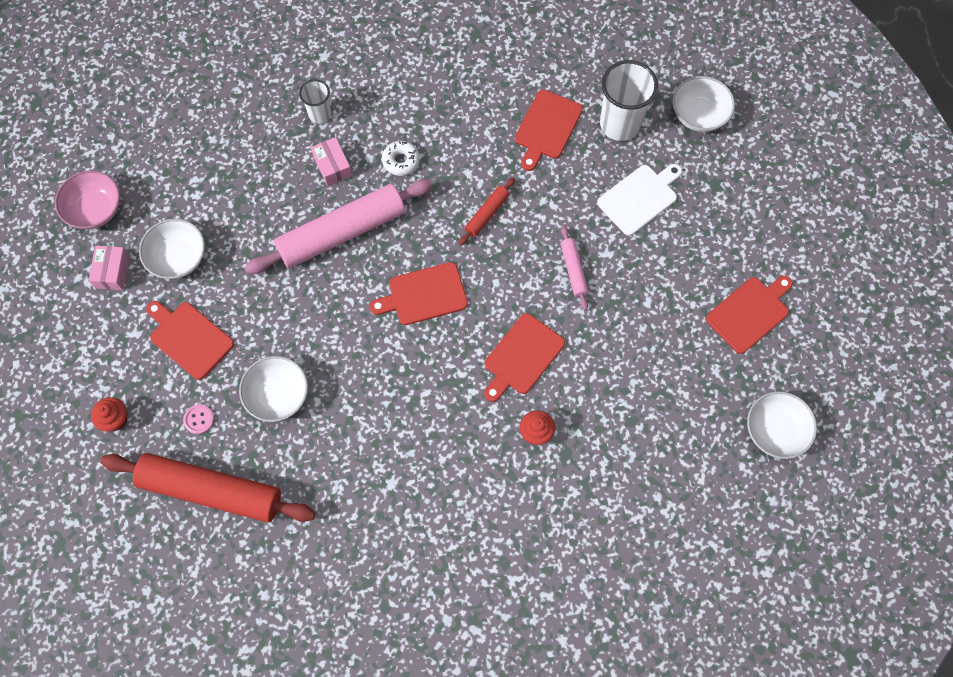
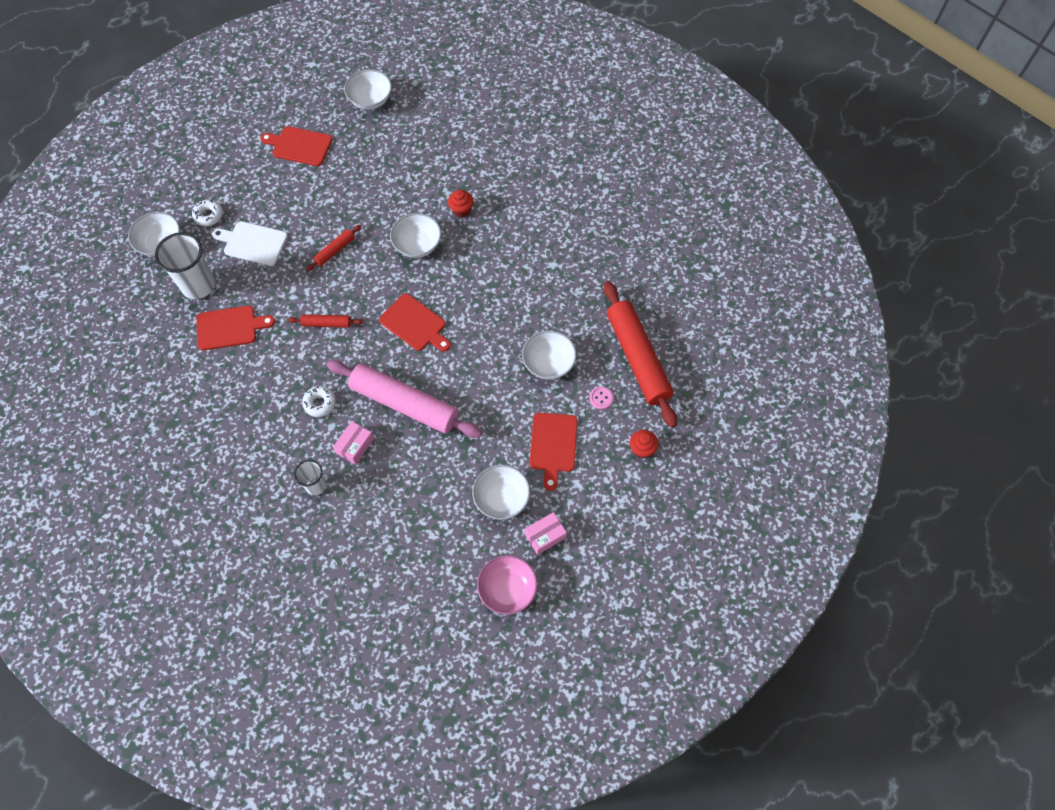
camera: 125 degrees left, 5 degrees down
(522, 356) = (417, 245): red cutting board -> white bowl
(573, 270) = (335, 251): pink rolling pin -> red rolling pin
(707, 174) = (208, 215): none -> white donut

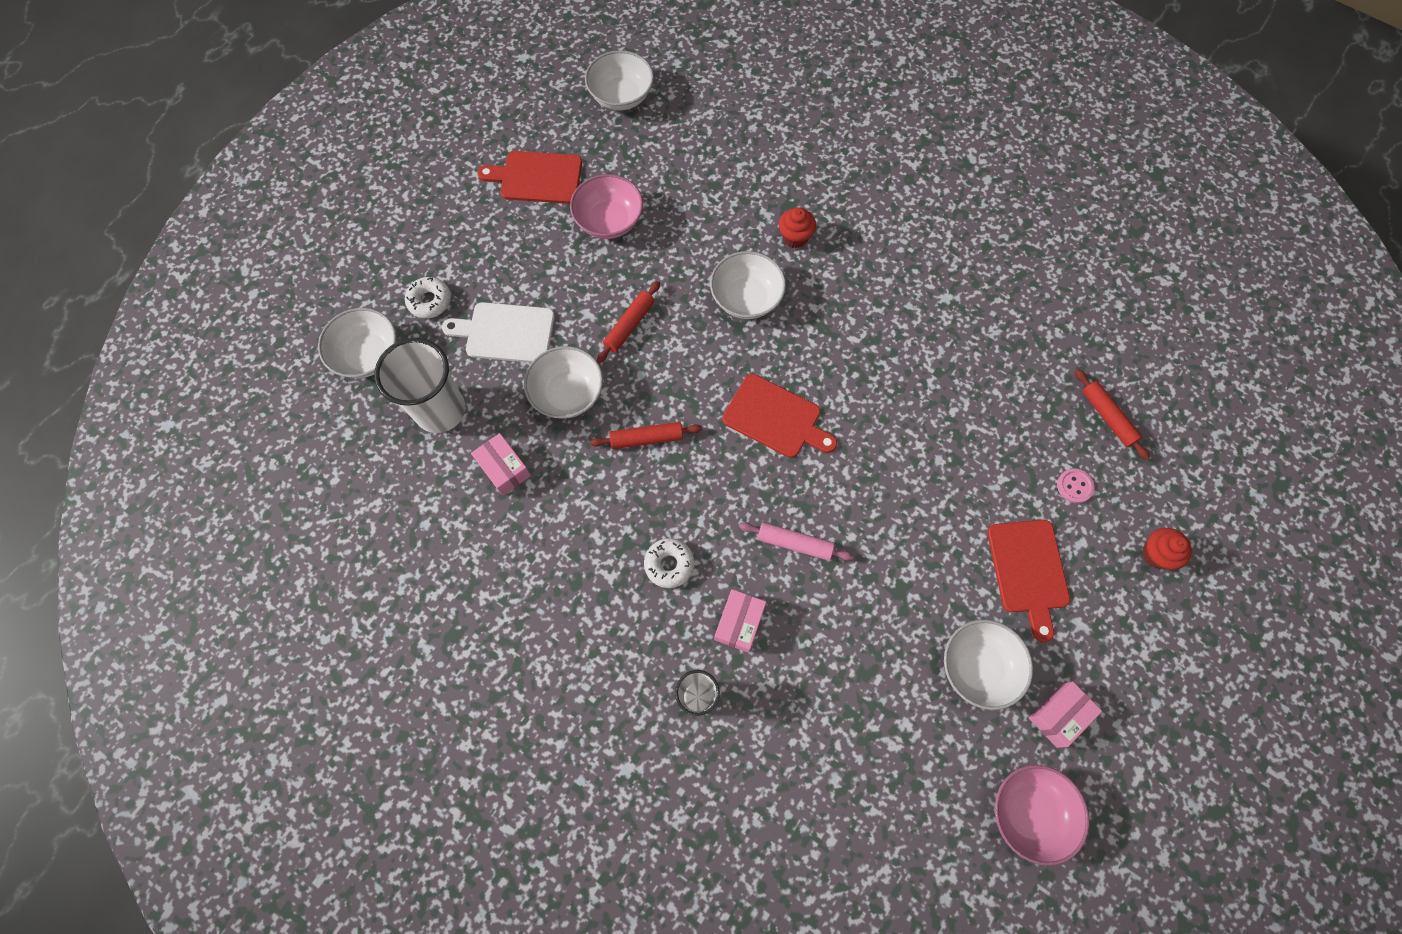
camera: 10 degrees left, 5 degrees up
(230, 328) = (504, 468): red cutting board -> pink box
(340, 181) = (609, 221): none -> pink bowl
(404, 403) = (794, 543): pink rolling pin -> pink rolling pin, size x0.45
(548, 363) = (984, 445): white bowl -> white bowl (567, 393)
(638, 358) = (1107, 417): red rolling pin -> red rolling pin, size x0.45

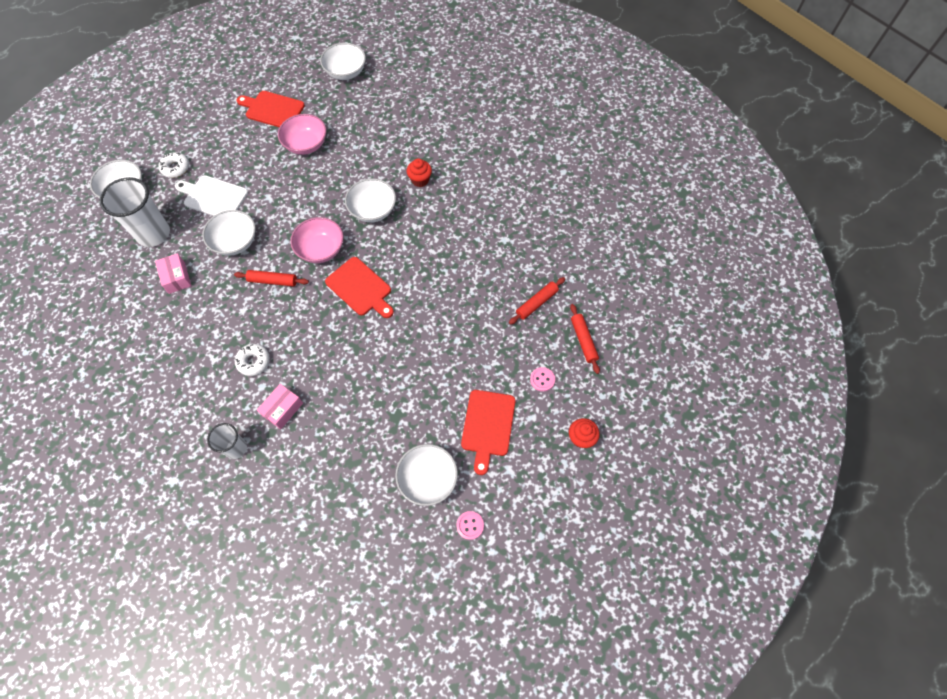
camera: 15 degrees right, 5 degrees down
(629, 325) = (291, 210): red rolling pin -> red rolling pin (537, 303)
(794, 543) = (339, 369): pink rolling pin -> none
(1029, 812) = (423, 583): pink bowl -> pink bowl (321, 249)
(1059, 715) = (470, 525): pink box -> pink button

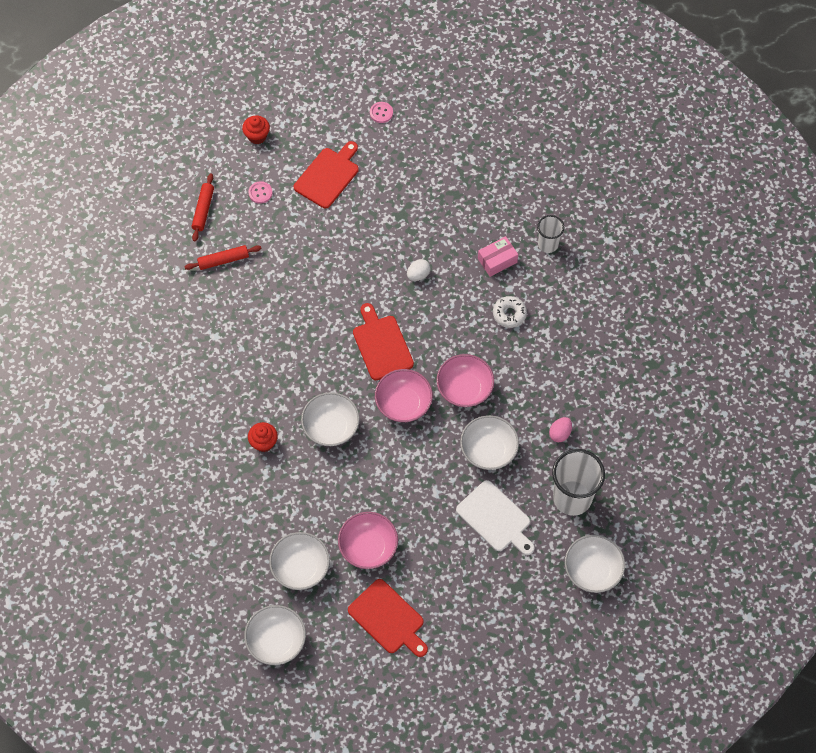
camera: 155 degrees left, 0 degrees up
(175, 168) = (527, 578): white donut -> none
(177, 278) = (560, 433): pink box -> pink egg
(273, 281) = (464, 389): red rolling pin -> pink bowl
(354, 363) = (418, 275): none -> white egg
(428, 479) = (398, 157): white bowl -> white bowl (300, 567)

